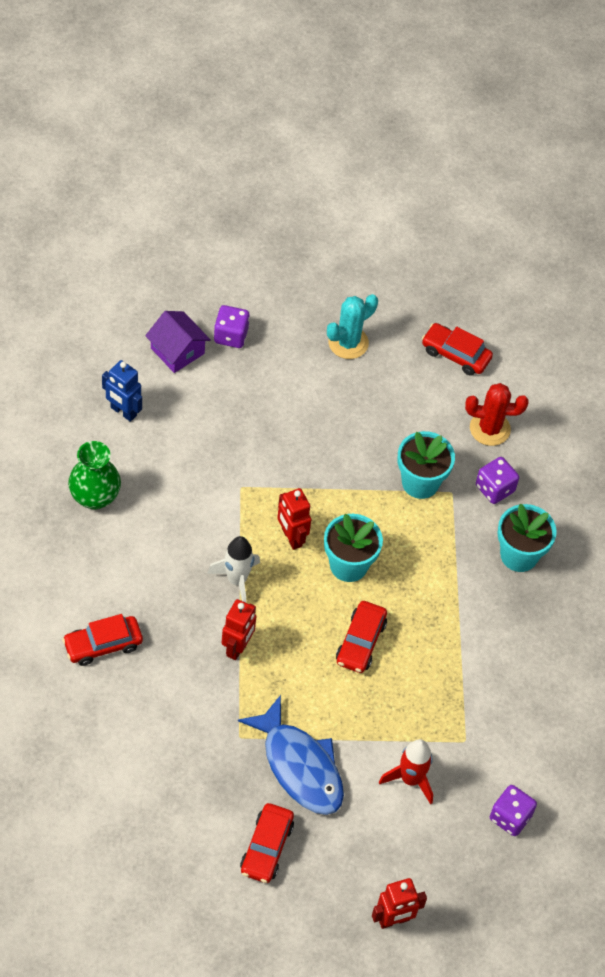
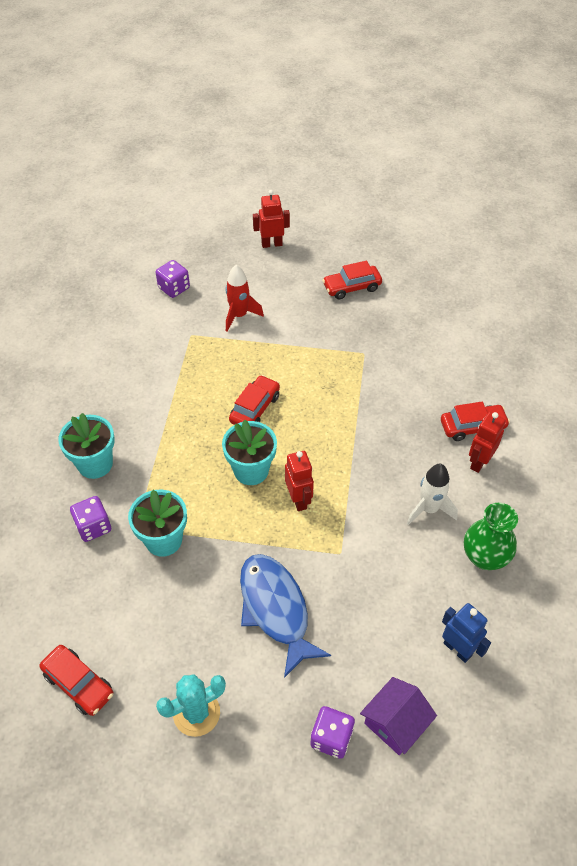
camera: 165 degrees left, 5 degrees down
(177, 351) = (395, 723): purple house -> purple house turned 75 degrees clockwise
(237, 580) = (353, 467): white rocket -> white rocket (429, 509)
(237, 647) = (359, 414): red robot -> red robot (479, 462)
(267, 847) = (352, 287): red car -> red car turned 135 degrees counterclockwise
(300, 766) = (320, 331): blue fish -> blue fish (275, 609)
(489, 428) = (74, 589): red cactus -> none

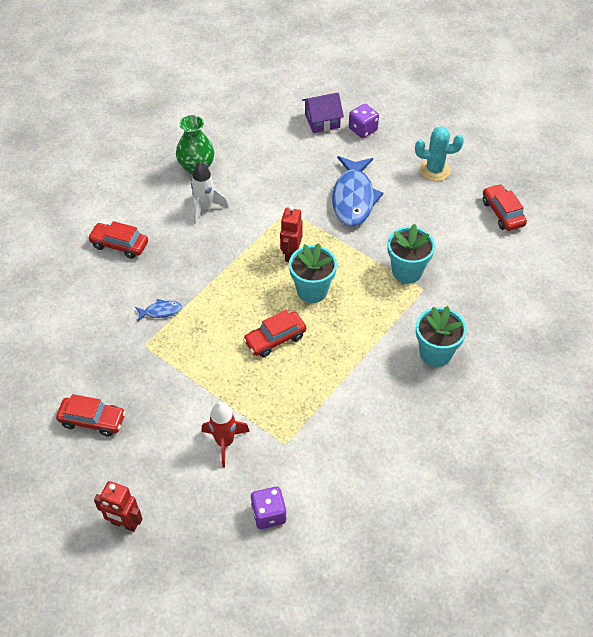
camera: 150 degrees left, 0 degrees up
(93, 527) = (456, 303): purple dice -> none
(375, 385) = (161, 311): none -> blue fish
(457, 649) = (258, 134): blue robot -> none
(479, 462) = (141, 220): red robot -> none

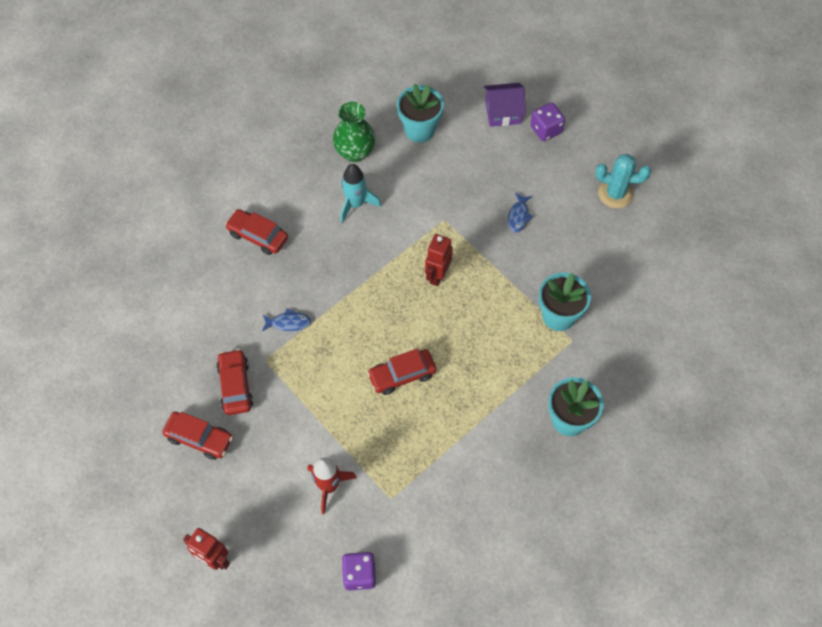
camera: 10 degrees right, 10 degrees up
(205, 208) = (355, 204): white rocket -> turquoise rocket
(312, 290) = (452, 323): turquoise flower pot -> turquoise flower pot (420, 130)
(353, 198) = (518, 216): blue fish -> blue fish, size x0.44
(502, 213) = (679, 260): red car -> red car (235, 386)

